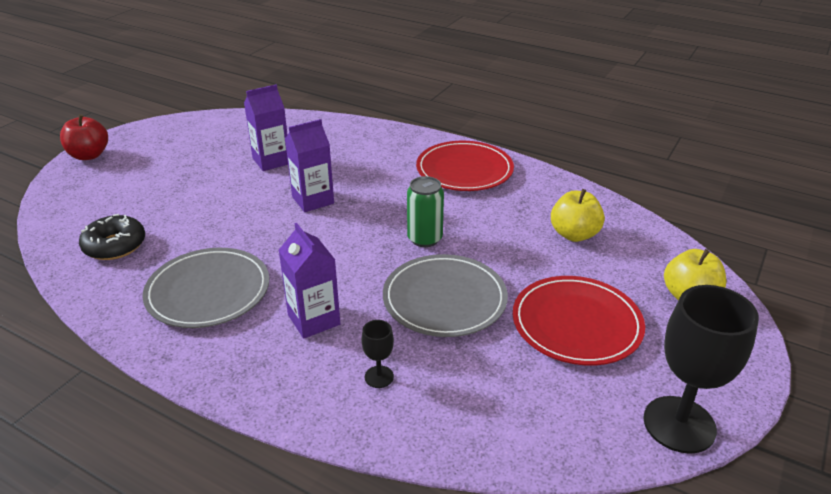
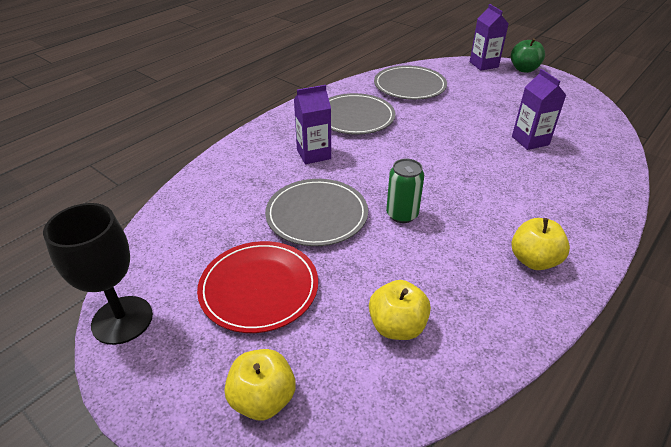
camera: 100 degrees right, 5 degrees up
(89, 155) = (524, 69): red apple -> green apple
(115, 245) = (409, 86): black donut -> grey plate
(313, 200) = (465, 159): purple carton -> purple carton (483, 64)
(379, 377) = (249, 176): black goblet -> none
(464, 170) = (533, 260): red plate -> yellow apple

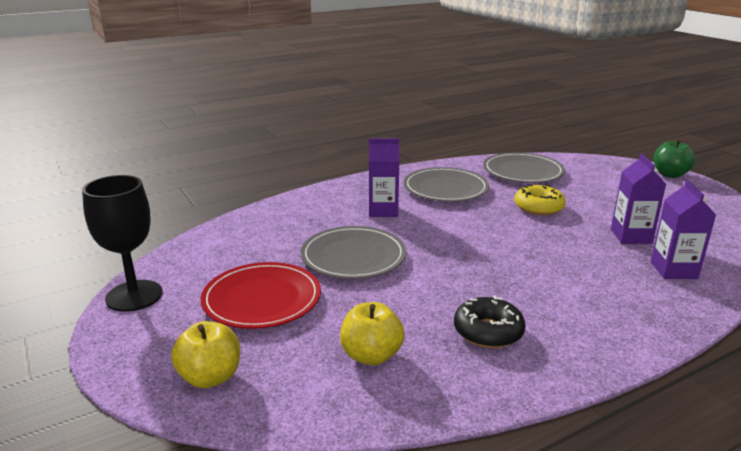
camera: 20 degrees right, 15 degrees down
(402, 214) = (439, 271): green can -> none
(444, 124) = (538, 207): none -> yellow donut
(477, 271) = (488, 331): none -> black donut
(483, 64) = (622, 164): purple carton -> purple carton (673, 270)
(533, 260) = (559, 336): yellow apple -> none

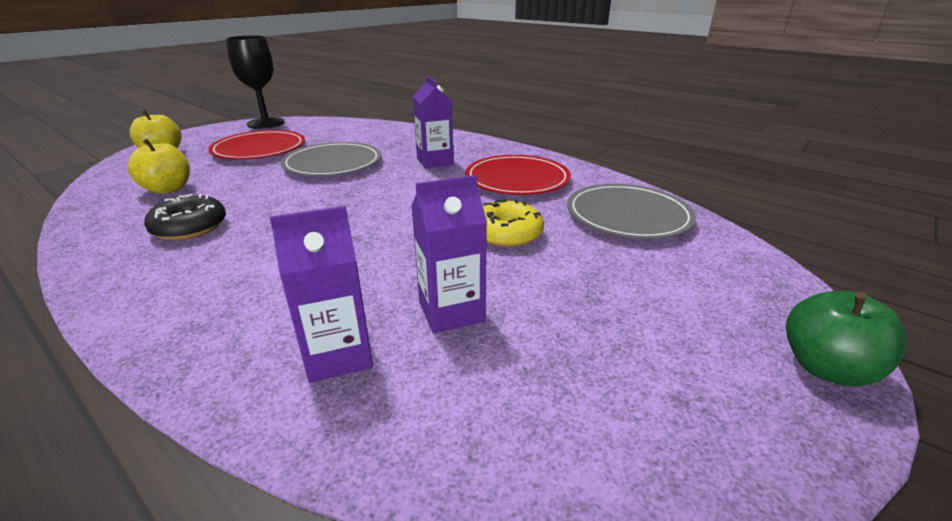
camera: 70 degrees right, 5 degrees up
(445, 188) = (517, 179): grey plate -> red plate

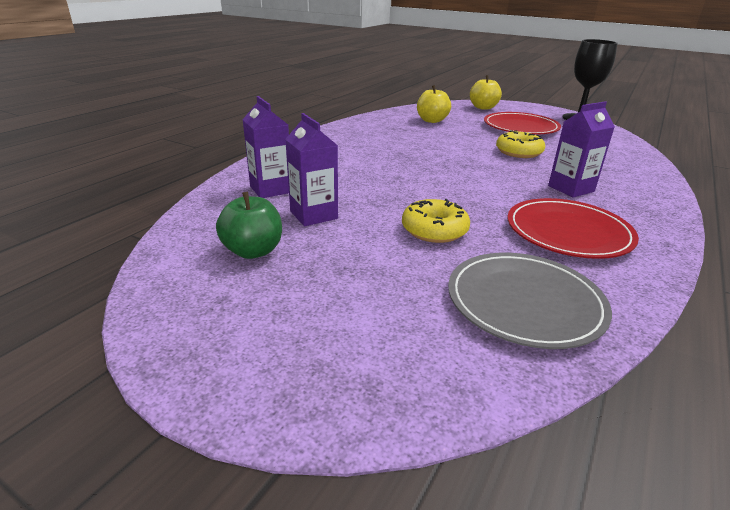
camera: 80 degrees right, 0 degrees up
(190, 227) = (386, 135): black donut -> none
(333, 163) = (518, 152): grey plate -> yellow donut
(826, 368) = (248, 392): green apple -> green apple (253, 251)

